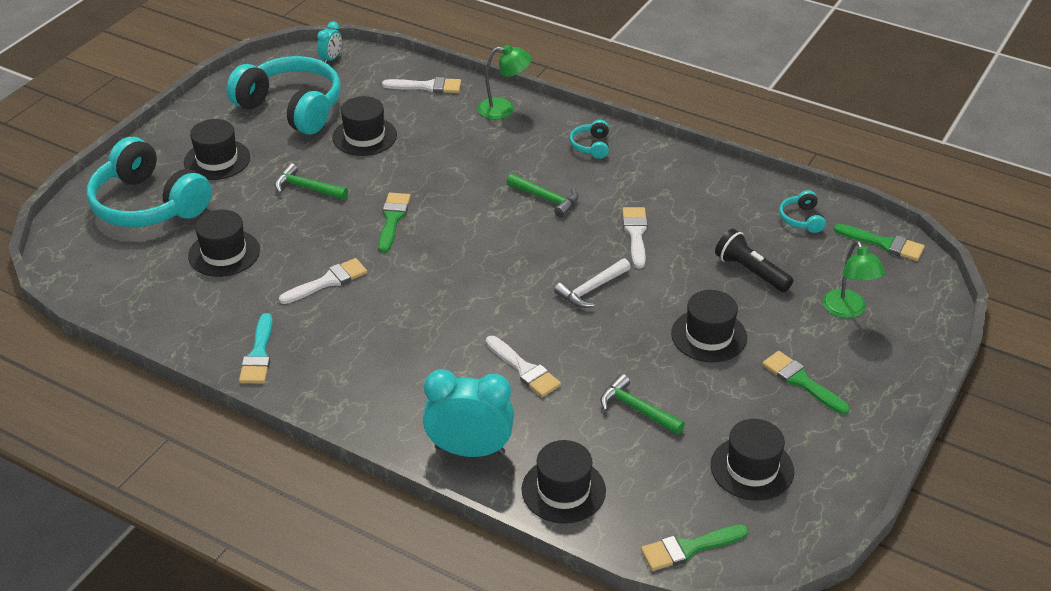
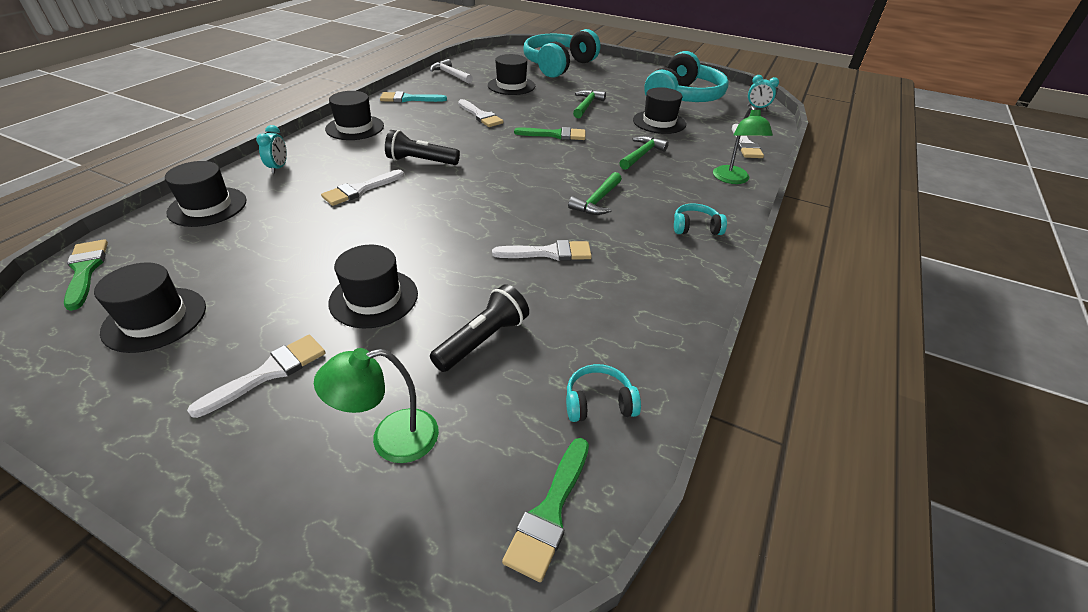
camera: 85 degrees right, 0 degrees up
(217, 160) = (610, 79): black hat -> black hat (355, 128)
(457, 327) = (421, 161): none -> black flashlight
(469, 450) = (279, 167): turquoise clock -> turquoise clock, size x0.48
(591, 289) = (461, 224): white hammer -> white hammer (450, 74)
(637, 409) = (283, 246): green hammer -> green hammer (642, 155)
(801, 381) = (269, 373): green brush -> white brush

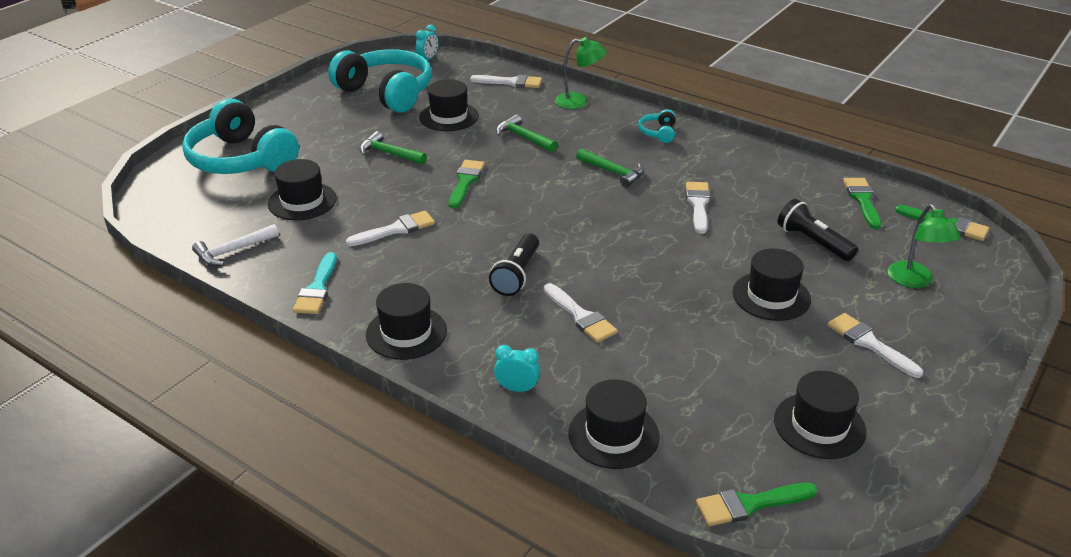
camera: 80 degrees left, 5 degrees down
(599, 403) = (862, 200): turquoise headphones -> green brush

